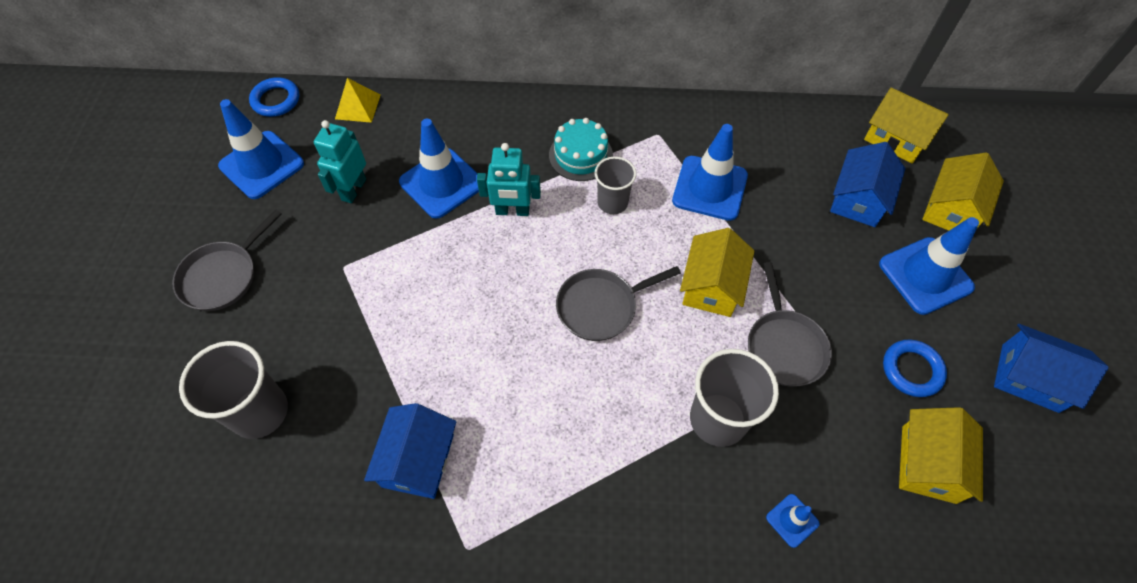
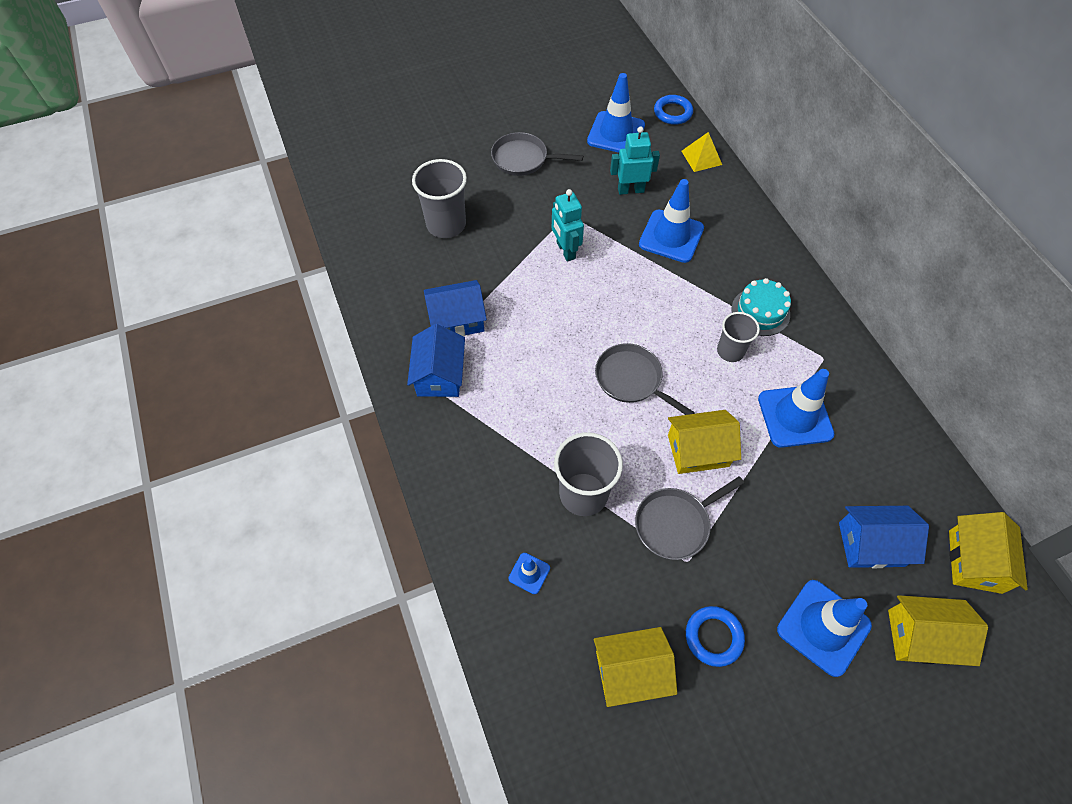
camera: 65 degrees right, 0 degrees up
(512, 211) = (677, 289): turquoise robot -> turquoise robot (565, 250)
(1029, 378) = (769, 752): blue house -> blue house (439, 375)

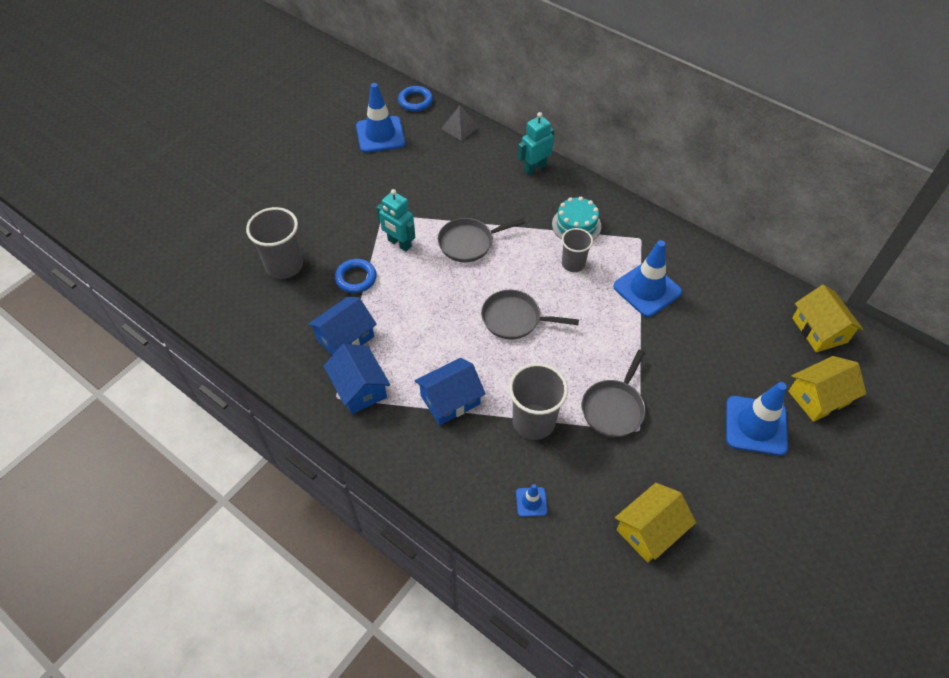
camera: 30 degrees left, 5 degrees down
(523, 159) = (316, 185): grey pan -> grey pan (469, 243)
(630, 190) = (421, 174): turquoise robot -> turquoise robot (534, 168)
(671, 236) = (475, 197): blue traffic cone -> none
(698, 450) = (596, 347): yellow house -> none
(701, 157) = (460, 127): yellow pyramid -> grey pyramid
(713, 637) = (690, 473): blue ring -> blue ring (356, 278)
(871, 544) = (750, 352): blue house -> blue house (450, 400)

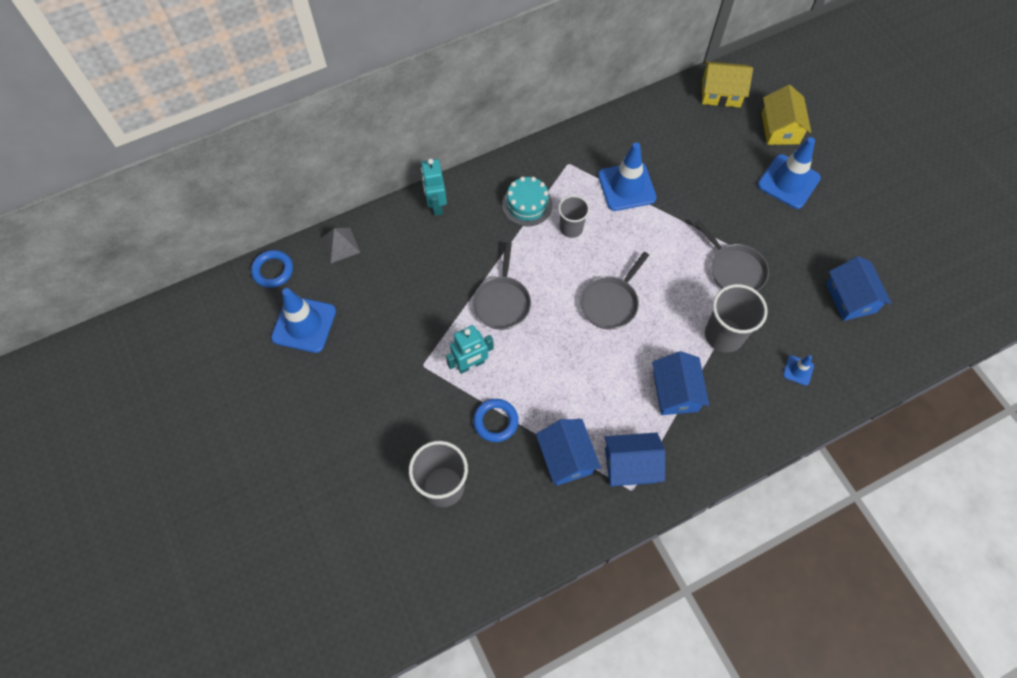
camera: 65 degrees left, 10 degrees up
(649, 530) = (850, 298): yellow house -> blue house

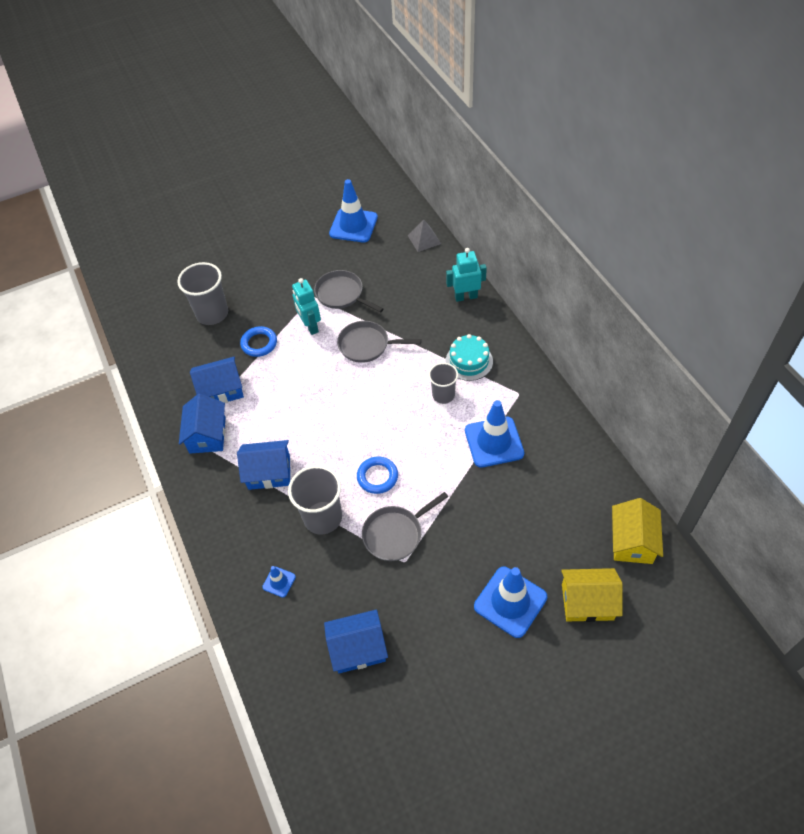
camera: 95 degrees right, 10 degrees down
(273, 270) = (401, 204): blue ring -> blue ring (377, 477)
(610, 302) = (363, 425): grey pan -> grey pan (342, 294)

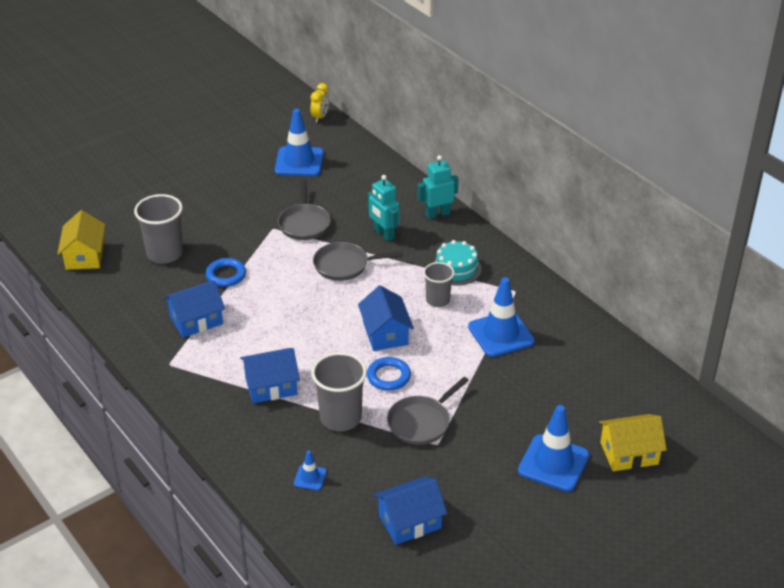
camera: 15 degrees left, 15 degrees down
(207, 435) = (192, 361): blue house -> blue house (385, 333)
(310, 326) = (278, 254): turquoise robot -> turquoise robot (383, 234)
(342, 294) = (304, 223): grey pan -> grey pan turned 120 degrees counterclockwise
(384, 178) = (320, 117): none -> yellow clock
(424, 239) = (379, 168): grey pyramid -> none
(632, 541) = (659, 399): yellow house -> yellow house (85, 256)

